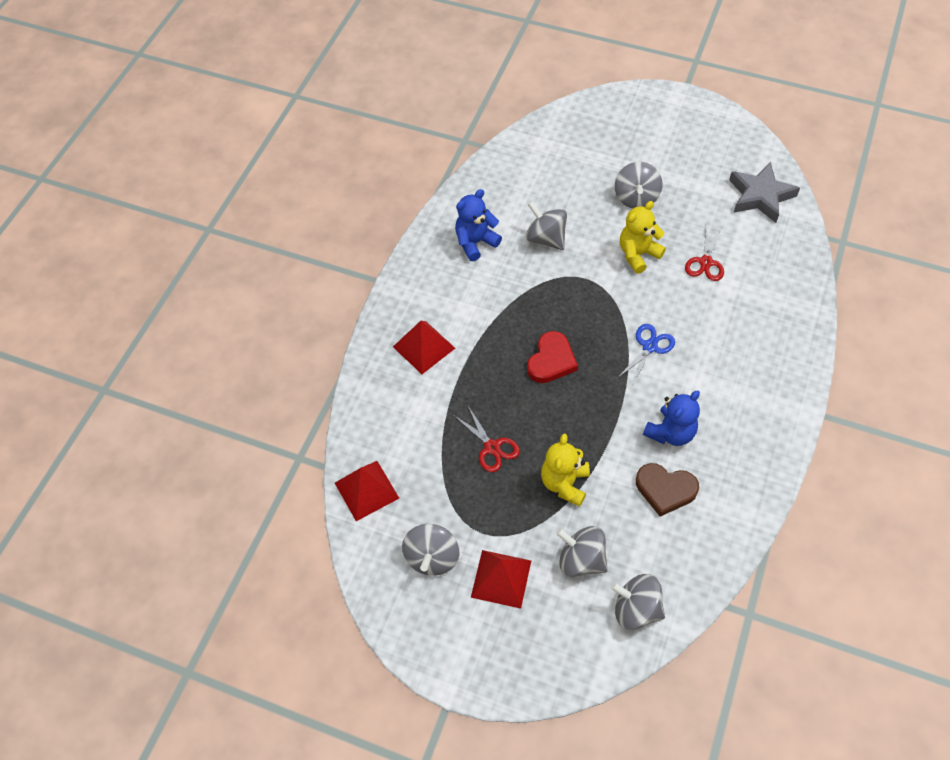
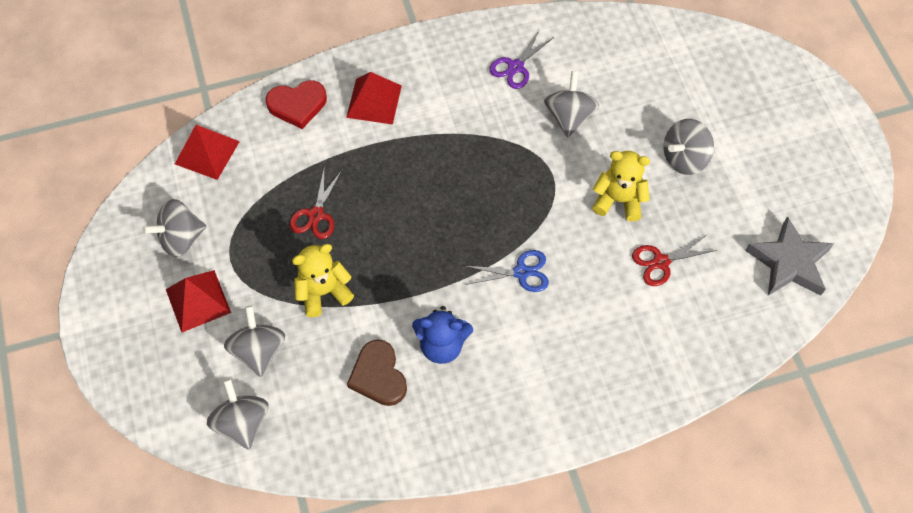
camera: 50 degrees right, 5 degrees up
(475, 242) = (515, 67): blue teddy bear -> purple scissors
(551, 360) = (440, 204): red heart -> red heart (297, 105)

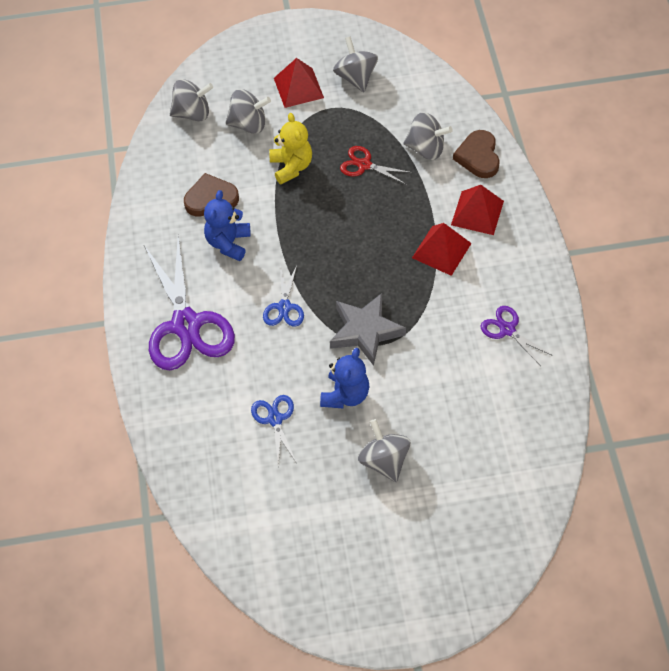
camera: 100 degrees right, 5 degrees down
(207, 152) = (436, 94): red pyramid -> red pyramid (441, 250)
(297, 105) = (478, 157): red heart -> brown heart
(561, 372) = (186, 325): none -> purple scissors
(569, 116) = (444, 367): grey spinning top -> grey spinning top (426, 149)
(618, 200) = (345, 395): yellow teddy bear -> blue teddy bear
(661, 262) = (275, 419): red scissors -> blue scissors
(789, 262) = (255, 531): grey star -> grey star (365, 331)

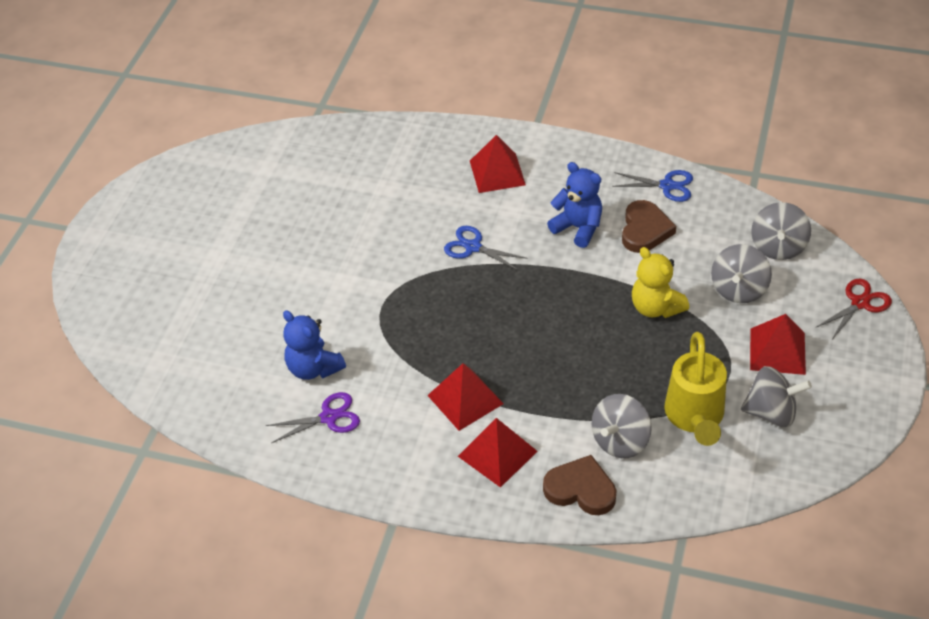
camera: 115 degrees right, 10 degrees down
(186, 325) = (497, 173): purple scissors -> red pyramid
(275, 419) = (354, 205): blue scissors -> blue scissors (667, 186)
(291, 167) = (655, 307): yellow teddy bear -> yellow teddy bear turned 45 degrees clockwise
(345, 395) = (344, 261): blue teddy bear -> blue teddy bear (314, 368)
(364, 165) = (625, 373): red scissors -> red scissors (860, 303)
(365, 331) = (405, 299): grey star -> none
(382, 115) = (695, 417): none -> yellow watering can
(384, 461) = (257, 266): grey spinning top -> none

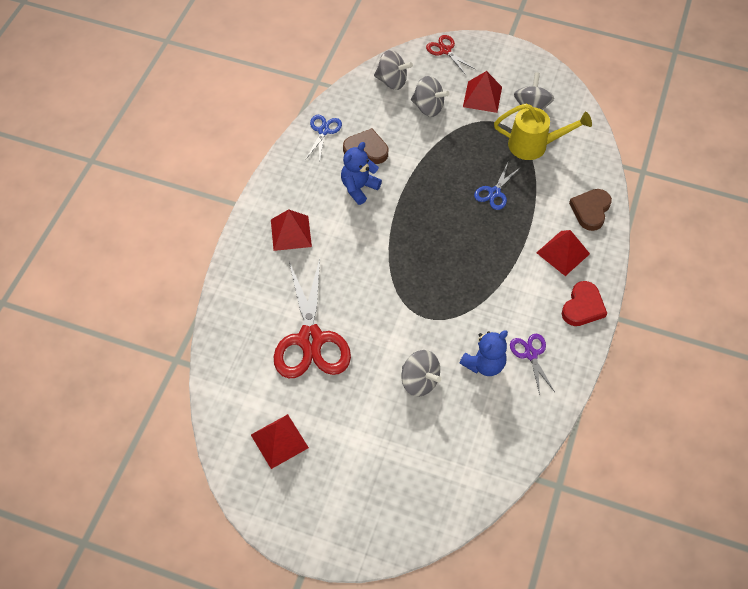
camera: 90 degrees left, 10 degrees up
(346, 204) = (310, 339): none -> red scissors
(406, 477) = (583, 307): none -> red heart
(465, 399) = (516, 268): red pyramid -> red pyramid (279, 441)
(473, 247) = (370, 254): blue scissors -> blue scissors (494, 192)
(620, 441) = (552, 186): grey spinning top -> grey spinning top (419, 381)
(655, 307) = (440, 153): yellow teddy bear -> none

